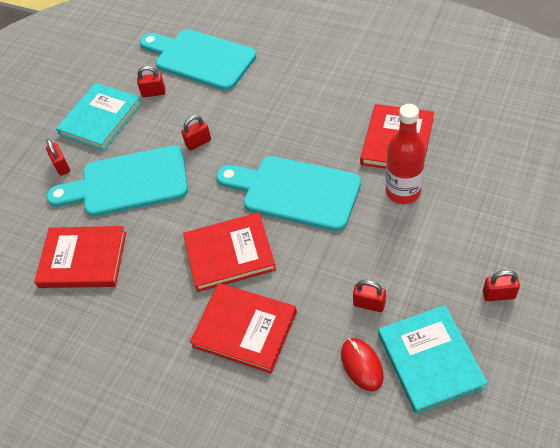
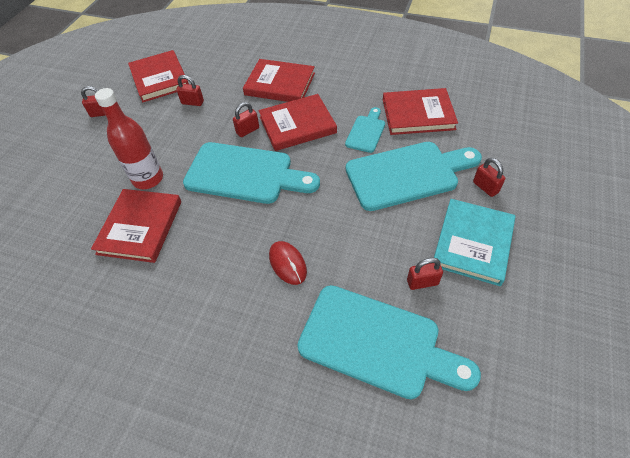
camera: 170 degrees right, 0 degrees up
(151, 238) = (366, 132): none -> turquoise cutting board
(198, 142) = (347, 218): red padlock -> red padlock (247, 130)
(362, 365) = (203, 73): red mouse -> red mouse (287, 263)
(430, 360) = (160, 78): turquoise book -> red book

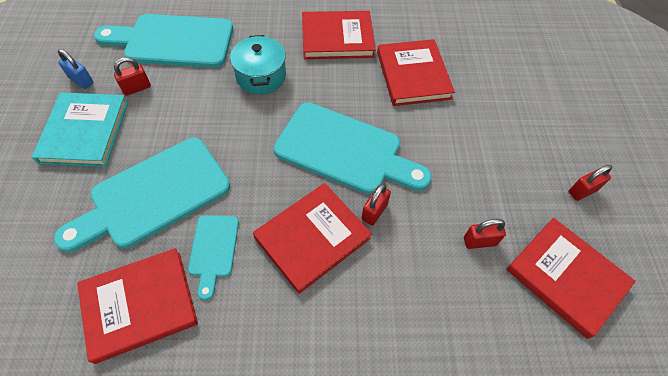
camera: 155 degrees right, 5 degrees up
(148, 179) = (445, 120): red bottle -> none
(245, 174) = (344, 150): turquoise cutting board -> turquoise cutting board turned 150 degrees counterclockwise
(280, 84) = (373, 317): red book -> red book (337, 38)
(287, 263) = (261, 76): red mouse -> turquoise pot
(485, 187) = (58, 200): red padlock -> none
(486, 309) = (81, 80): none -> blue padlock

